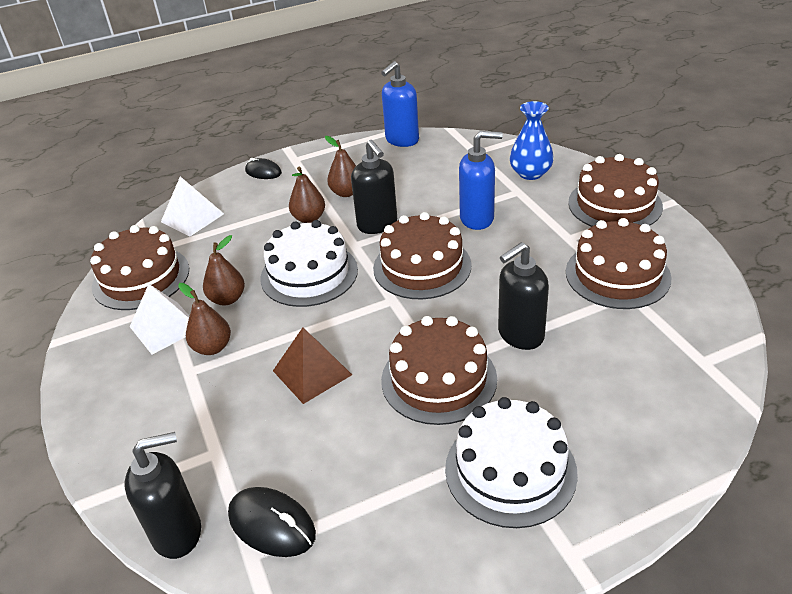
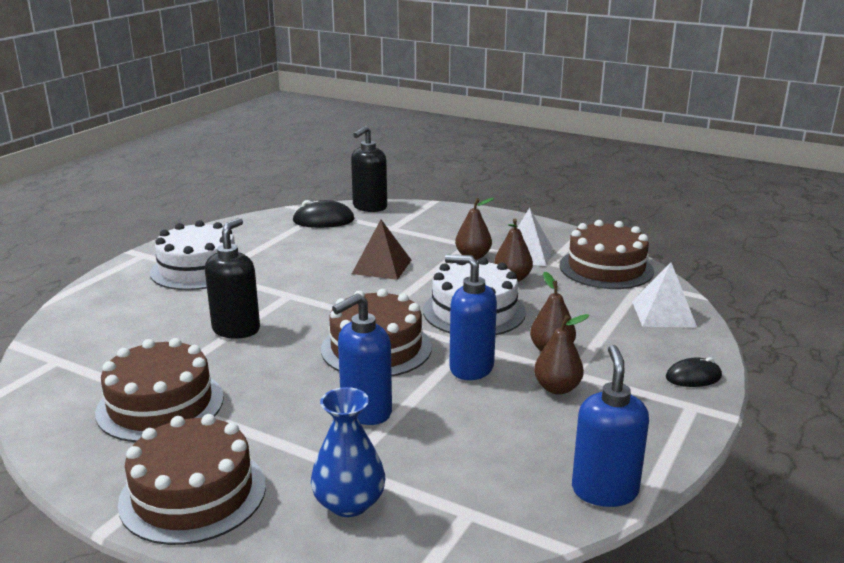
camera: 140 degrees right, 15 degrees down
(377, 225) = (471, 368): black soap dispenser -> blue soap dispenser
(438, 379) = (283, 289): brown cake -> none

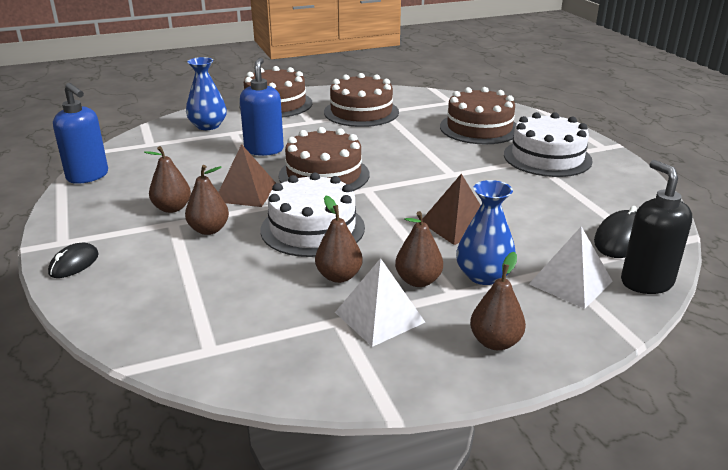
camera: 130 degrees right, 5 degrees up
(236, 329) = (420, 145): black soap dispenser -> none
(434, 242) = (483, 275): none -> blue vase
(471, 368) = (246, 193): blue soap dispenser -> brown pyramid
(492, 224) = (495, 342): none -> brown pear
(606, 268) = (272, 349): brown cake -> brown cake (479, 128)
(663, 314) = (148, 317): white pyramid -> white pyramid (570, 282)

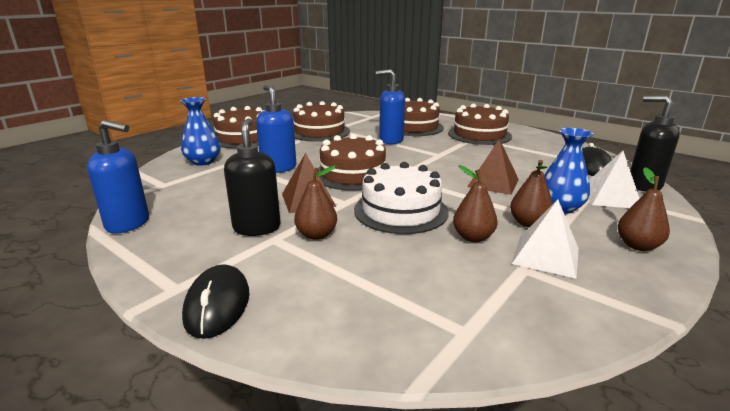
camera: 30 degrees left, 5 degrees down
(74, 264) = (217, 305): black mouse -> black mouse, size x1.51
(172, 208) = (257, 228): brown pear -> black soap dispenser
(424, 141) = (390, 140): none -> blue soap dispenser
(547, 157) = (479, 134): white cake -> brown cake

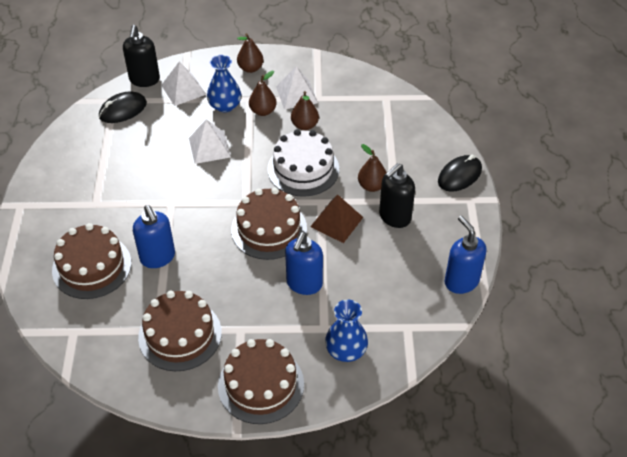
camera: 130 degrees left, 25 degrees up
(479, 134) = (79, 203): brown cake -> none
(493, 183) = (209, 147): brown pyramid -> white pyramid

